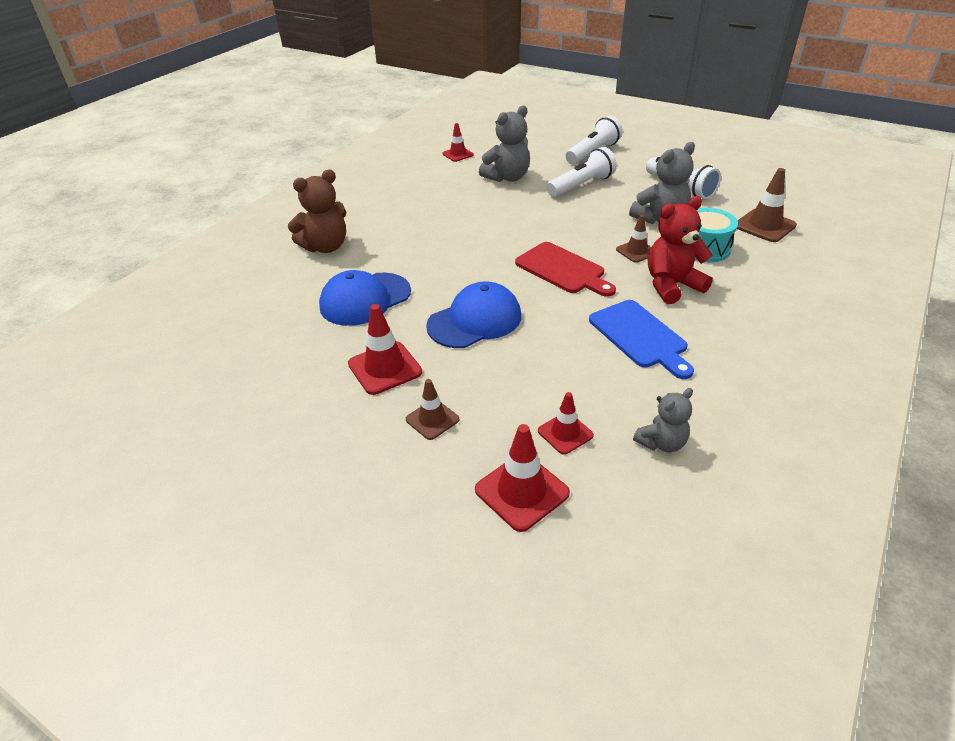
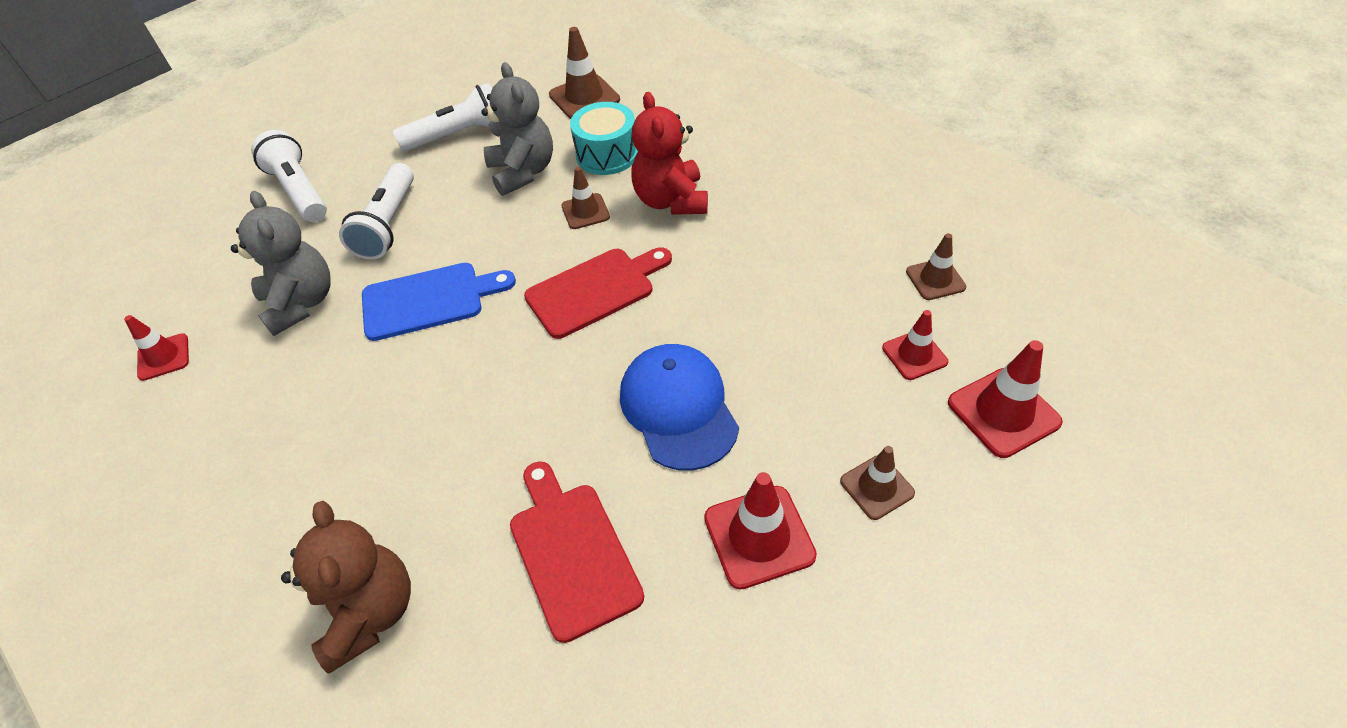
camera: 75 degrees left, 10 degrees up
(365, 299) = (571, 552): blue cap -> red cutting board
(581, 186) = (388, 224): white flashlight -> white flashlight turned 150 degrees counterclockwise
(640, 336) = (759, 251): blue cutting board -> blue cutting board (429, 300)
(661, 443) = (935, 279): grey teddy bear -> brown traffic cone

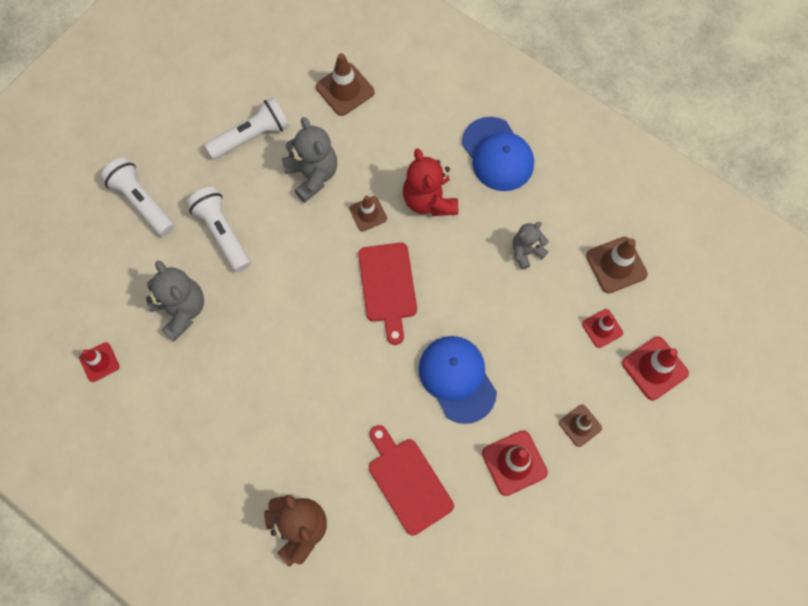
camera: 10 degrees left, 20 degrees up
(388, 224) = (222, 233): white flashlight -> white flashlight turned 150 degrees clockwise
(429, 300) = (273, 302): blue cutting board -> none
(595, 290) = (388, 287): red cutting board -> red cutting board turned 120 degrees clockwise
(607, 154) = (374, 154): turquoise drum -> none
(769, 159) = (497, 154): none -> blue cap
(801, 259) = (526, 252): none -> grey teddy bear
(935, 279) = (616, 265): brown traffic cone -> brown traffic cone, size x1.57

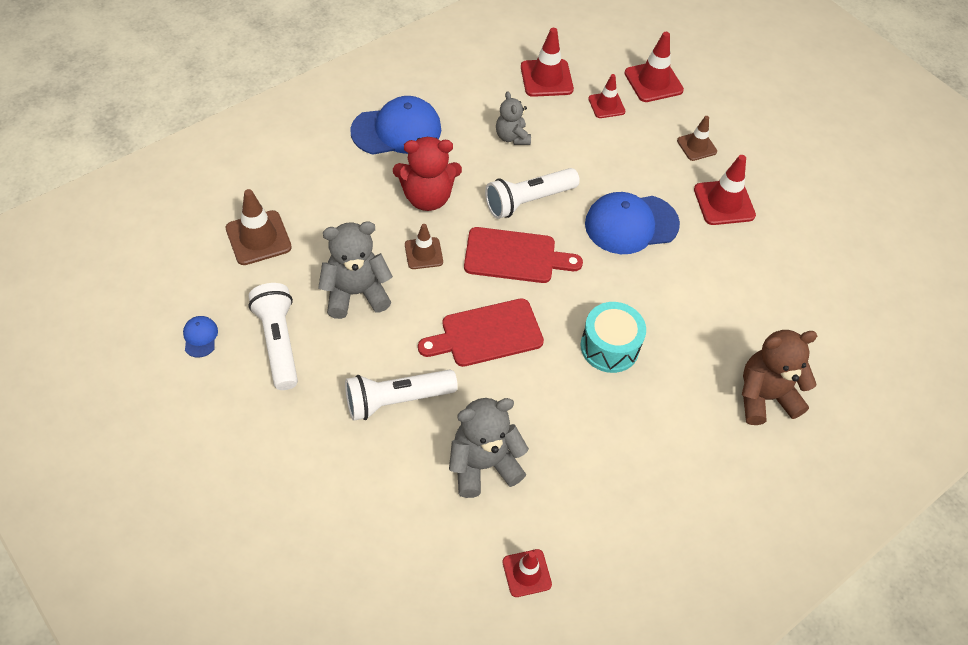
camera: 80 degrees left, 15 degrees down
(142, 202) = (320, 483): white flashlight -> white flashlight (528, 201)
(242, 84) = (200, 337): none -> blue cap
(315, 385) = (609, 347): none -> turquoise drum
(408, 481) = (729, 290): red cutting board -> red cutting board (486, 334)
(616, 265) = (546, 78): brown traffic cone -> red traffic cone

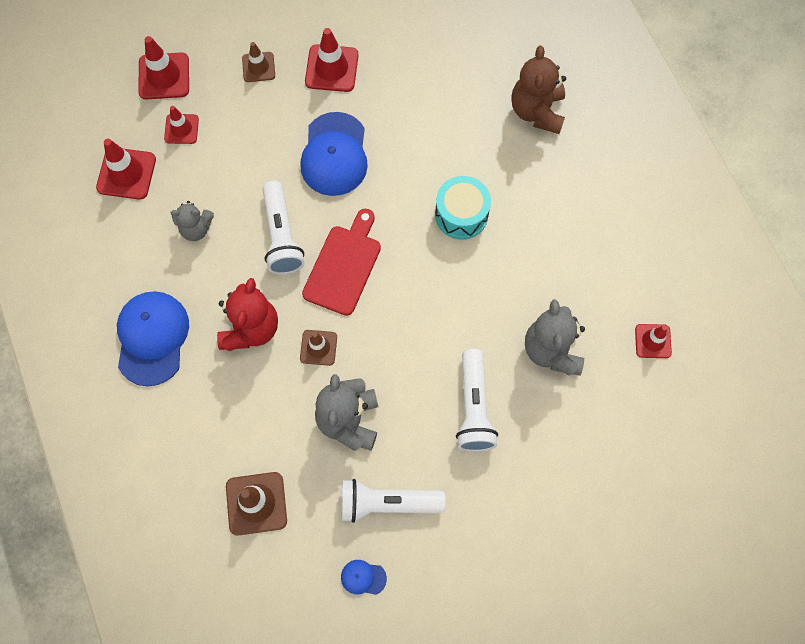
camera: 70 degrees left, 15 degrees up
(486, 334) = (423, 313): red cutting board -> none

